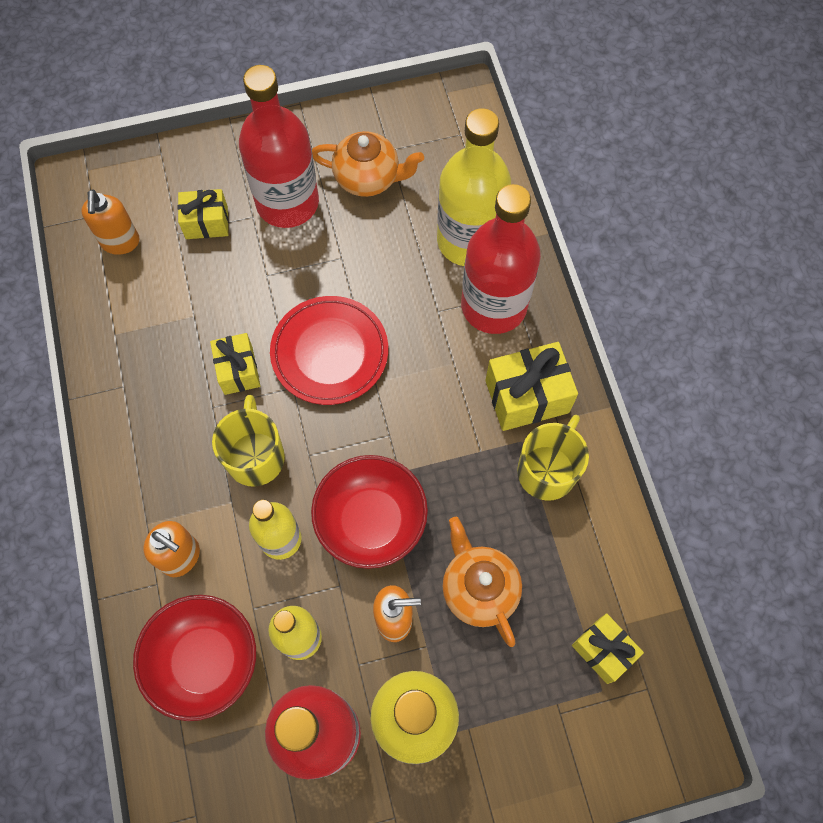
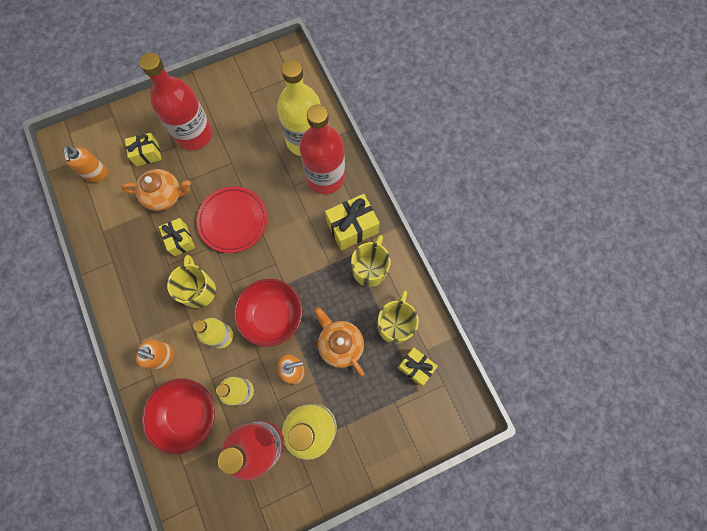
camera: 10 degrees left, 5 degrees up
(368, 178) = (240, 112): orange teapot -> orange teapot (165, 196)
(578, 571) = (395, 324): none -> yellow mug

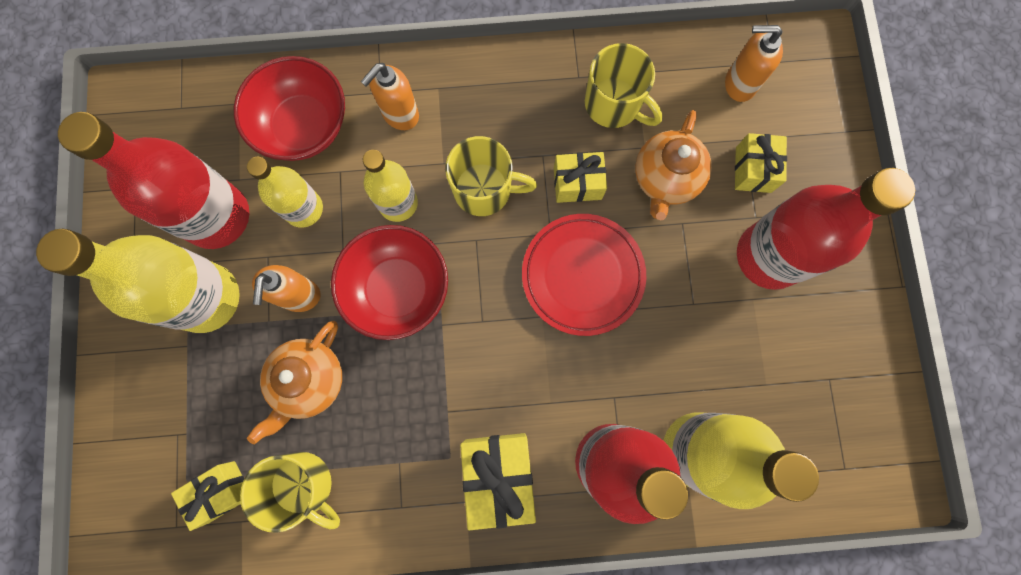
camera: 110 degrees right, 5 degrees up
(340, 344) = (309, 381): orange teapot -> orange teapot turned 135 degrees clockwise
(370, 269) = (413, 478): yellow mug -> yellow mug (614, 104)

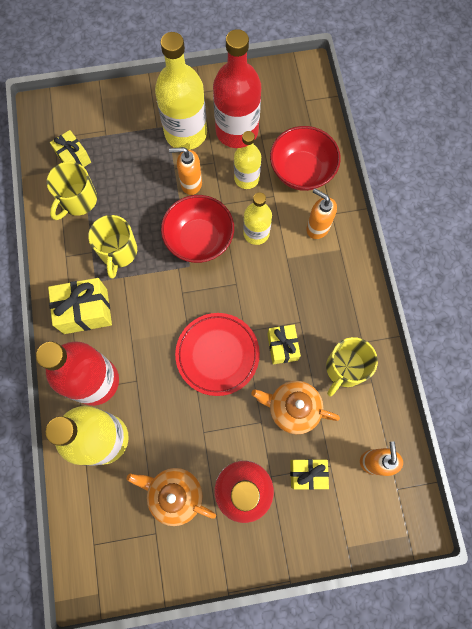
camera: 85 degrees right, 5 degrees down
(309, 381) = (139, 196): orange teapot -> orange teapot (175, 494)
(484, 190) = (271, 286): yellow mug -> yellow mug (118, 252)

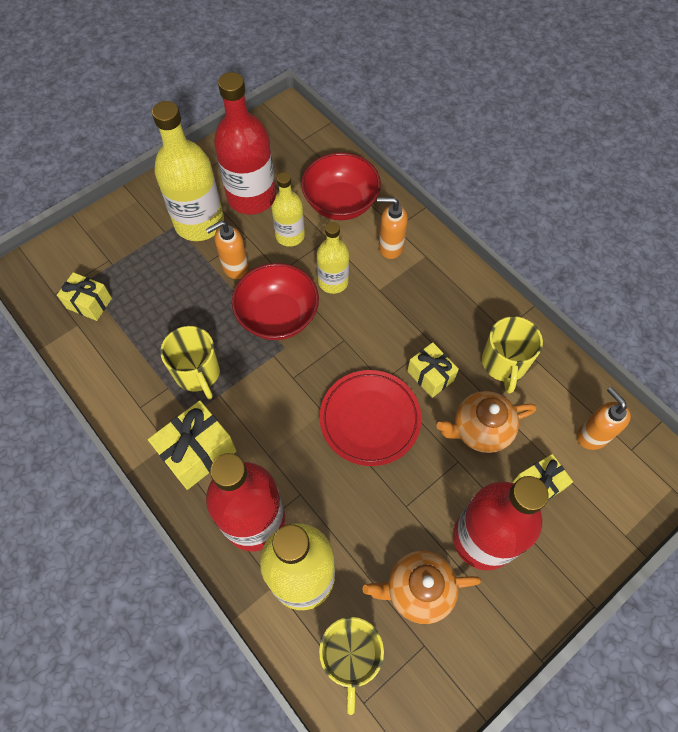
camera: 30 degrees left, 10 degrees down
(78, 200) = (120, 343): yellow mug -> yellow mug (350, 656)

